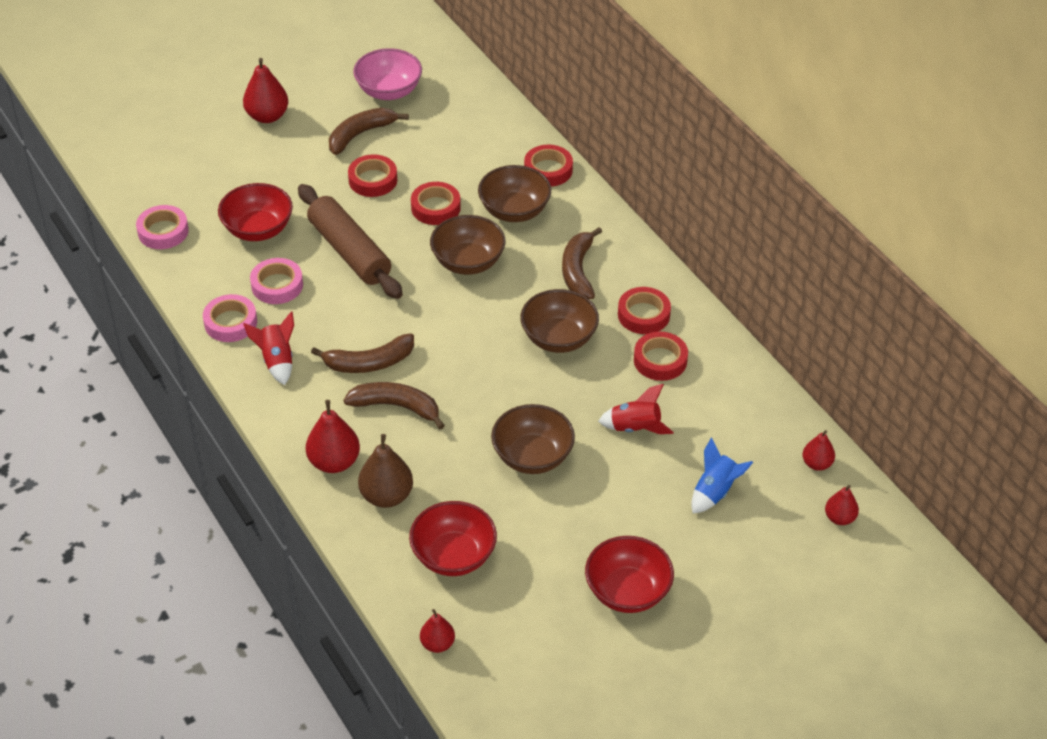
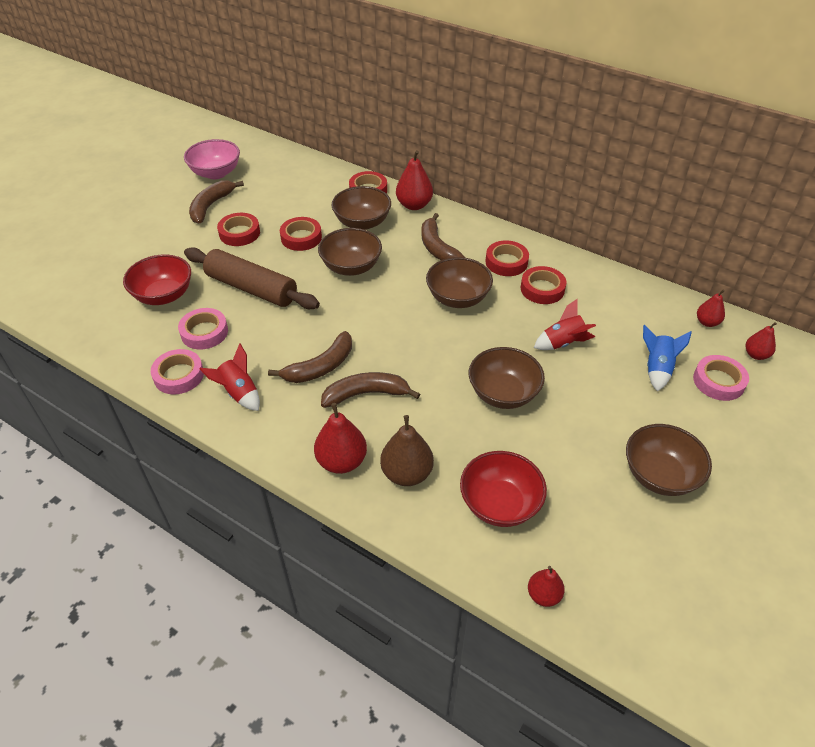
camera: 25 degrees left, 0 degrees up
(163, 231) = (78, 322): pink tape -> pink tape (718, 381)
(267, 116) = (127, 214): red pear -> red pear (414, 205)
(627, 591) = (659, 475): red bowl -> brown bowl

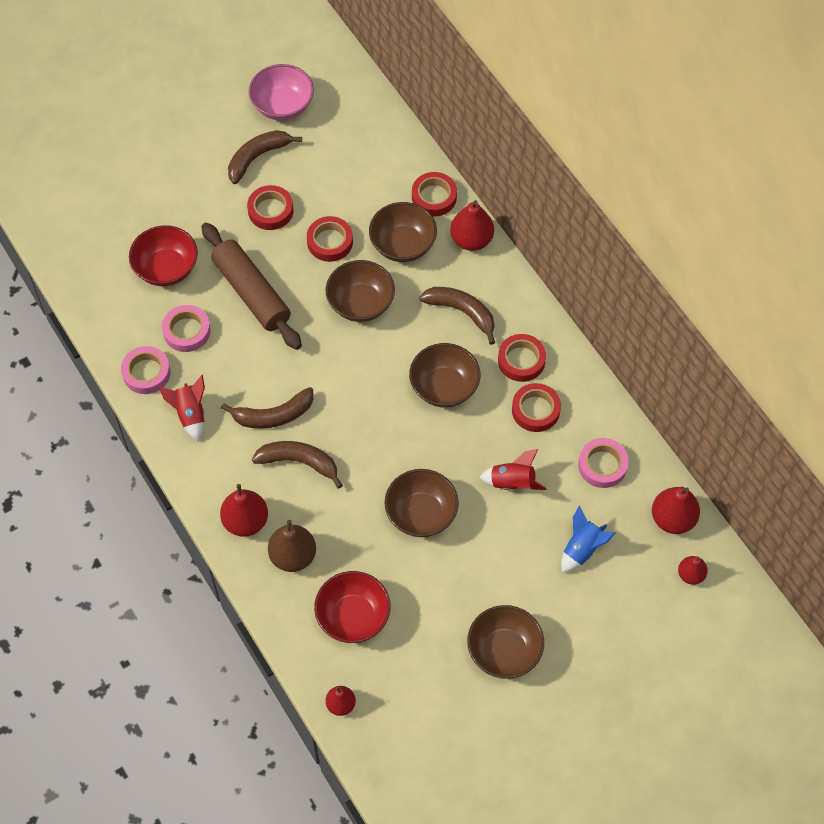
camera: 25 degrees right, 15 degrees up
(437, 248) = (462, 312): brown banana -> brown banana turned 120 degrees clockwise
(707, 322) = (673, 519): red pear -> red pear, size x1.66
(718, 381) = (630, 587): pink tape -> pink tape (602, 465)

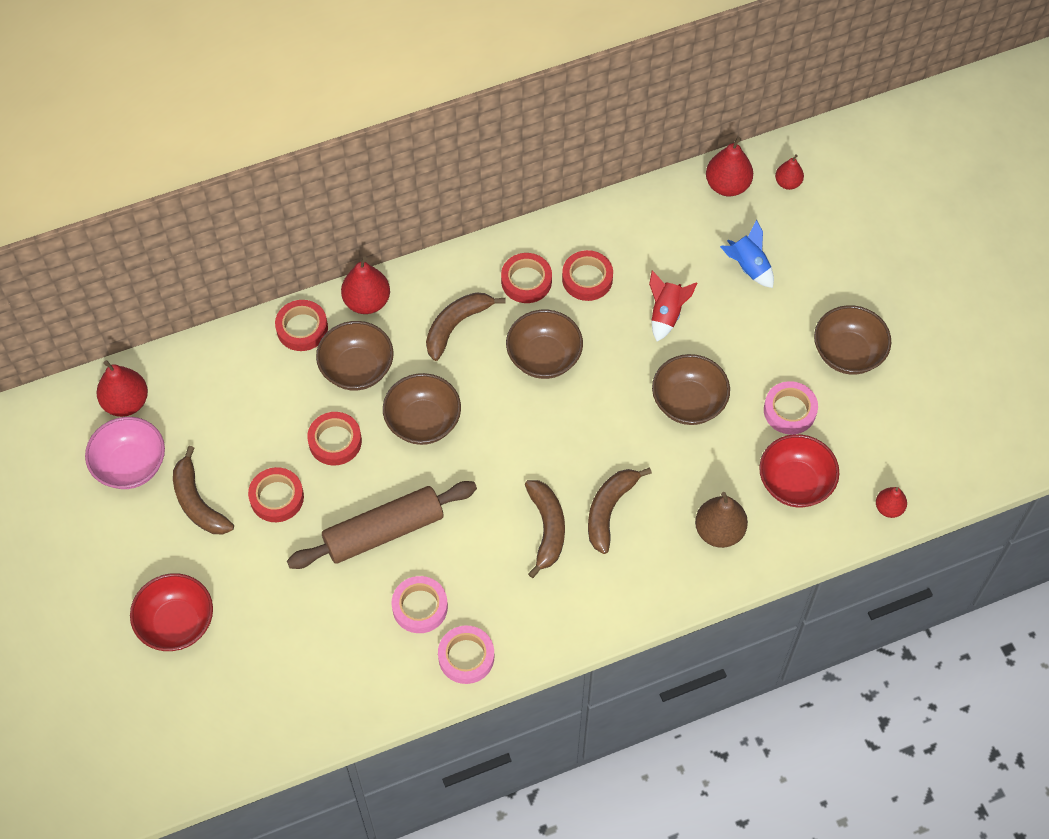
camera: 80 degrees left, 0 degrees up
(166, 268) = (329, 620): red bowl -> red bowl (176, 623)
(190, 414) = (529, 615): red rocket -> none
(246, 521) = (671, 573): red pear -> red pear (126, 402)
(602, 465) = (660, 232): pink tape -> pink tape (789, 411)

